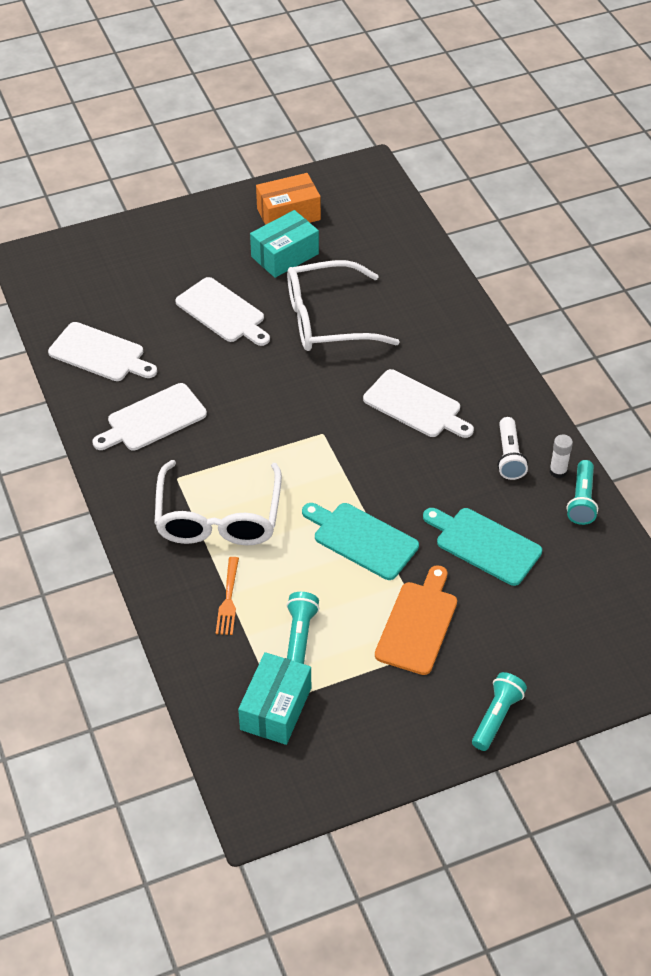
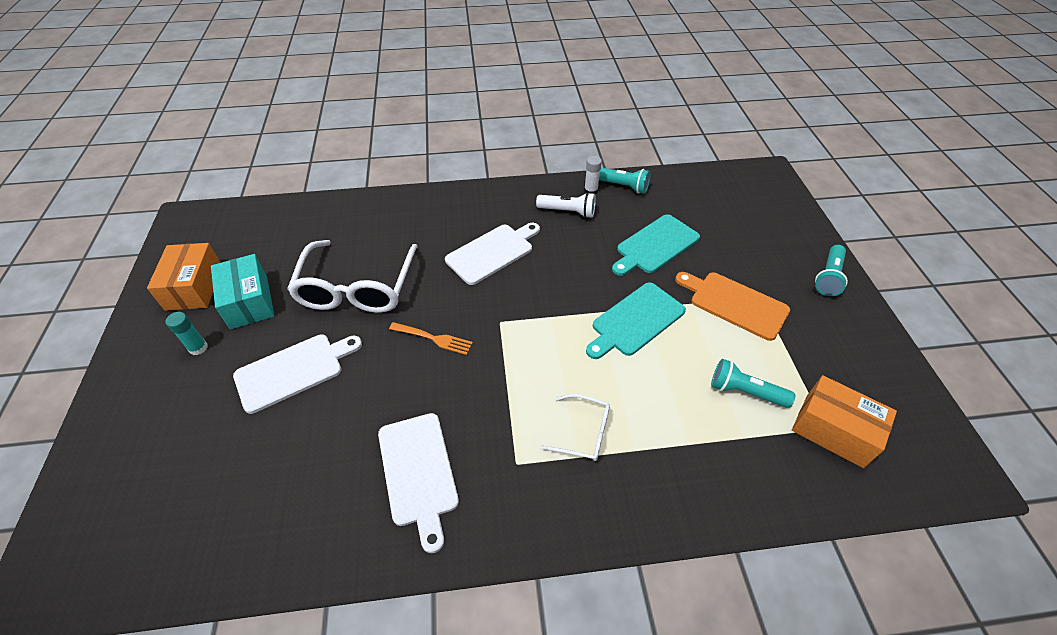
camera: 75 degrees left, 0 degrees up
(100, 354) = (281, 515): white cutting board -> none
(218, 517) = (583, 433): white glasses -> white glasses, size x0.49
(226, 246) = (198, 348): none -> turquoise glue stick
(228, 599) = (695, 445): orange fork -> orange fork (433, 338)
(276, 708) = (834, 430): turquoise box -> orange box
(496, 717) = (828, 277): turquoise flashlight -> turquoise flashlight turned 105 degrees counterclockwise

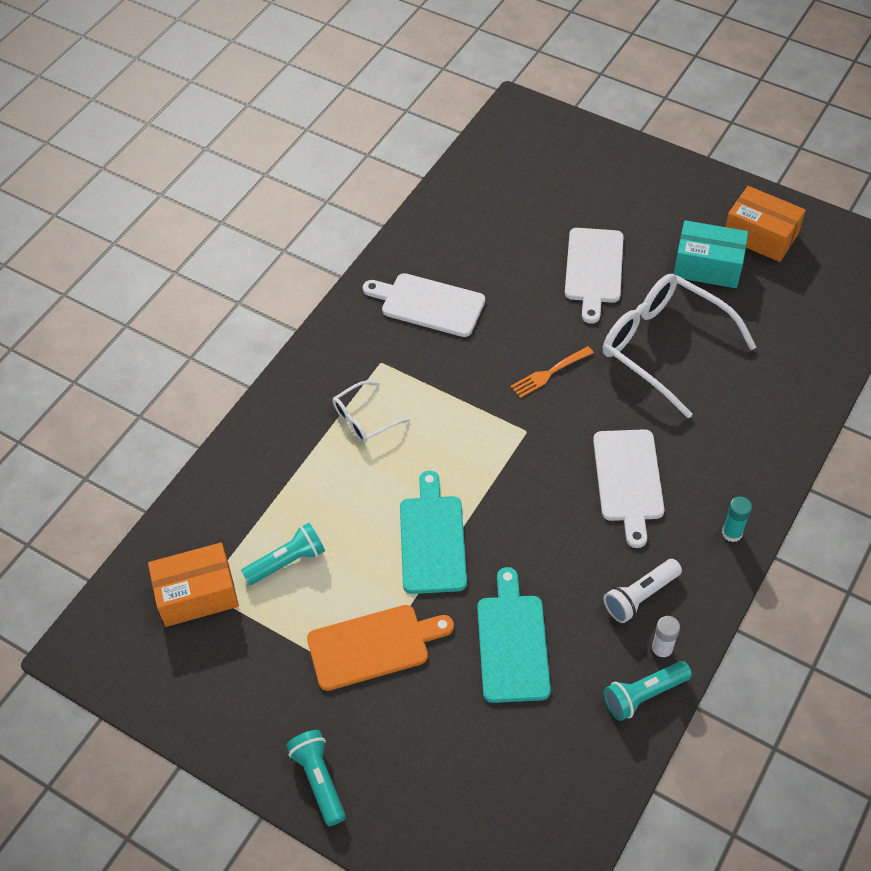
camera: 130 degrees right, 5 degrees up
(198, 348) = (673, 220): turquoise glue stick -> turquoise glue stick (732, 533)

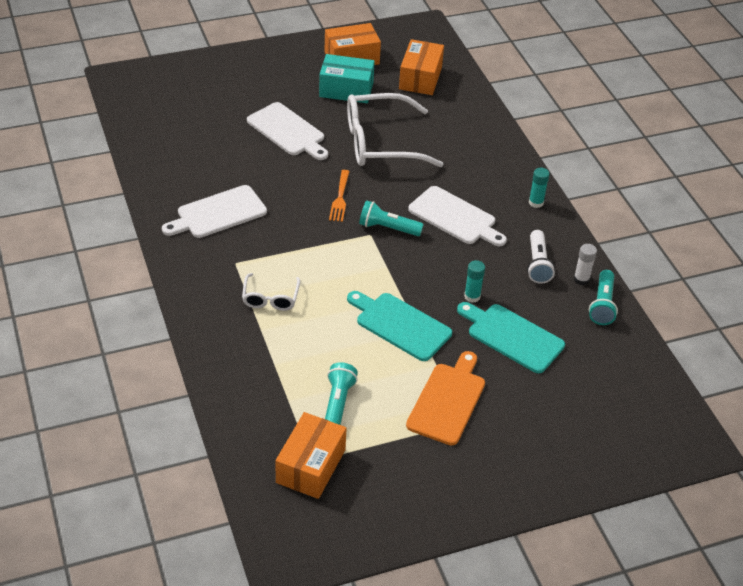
camera: 55 degrees left, 10 degrees down
(319, 780) = (517, 486): turquoise flashlight -> turquoise flashlight (387, 228)
(532, 571) = (472, 296): none -> turquoise glue stick
(707, 266) = (346, 90): turquoise box -> turquoise box turned 45 degrees clockwise
(802, 307) = (420, 78): none -> orange box

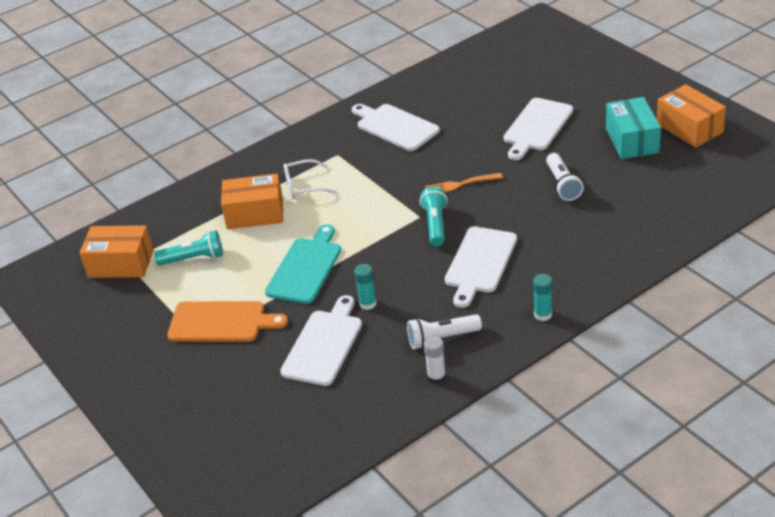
camera: 80 degrees right, 5 degrees down
(380, 143) = (562, 185): white glasses -> white flashlight
(420, 78) = (696, 180): orange box -> orange box (255, 213)
(512, 336) = (324, 344): turquoise cutting board -> white cutting board
(602, 305) = (404, 402): turquoise flashlight -> none

